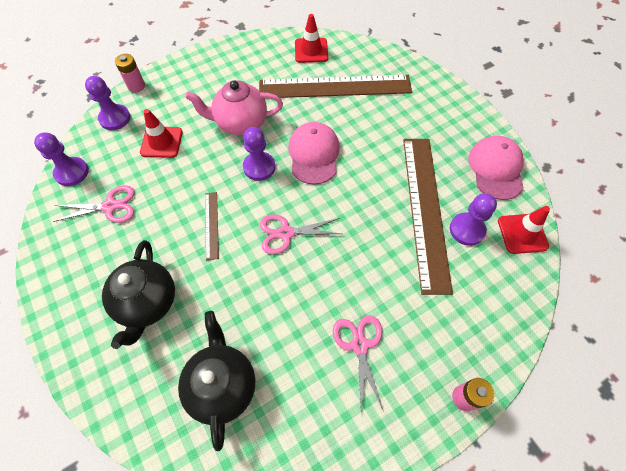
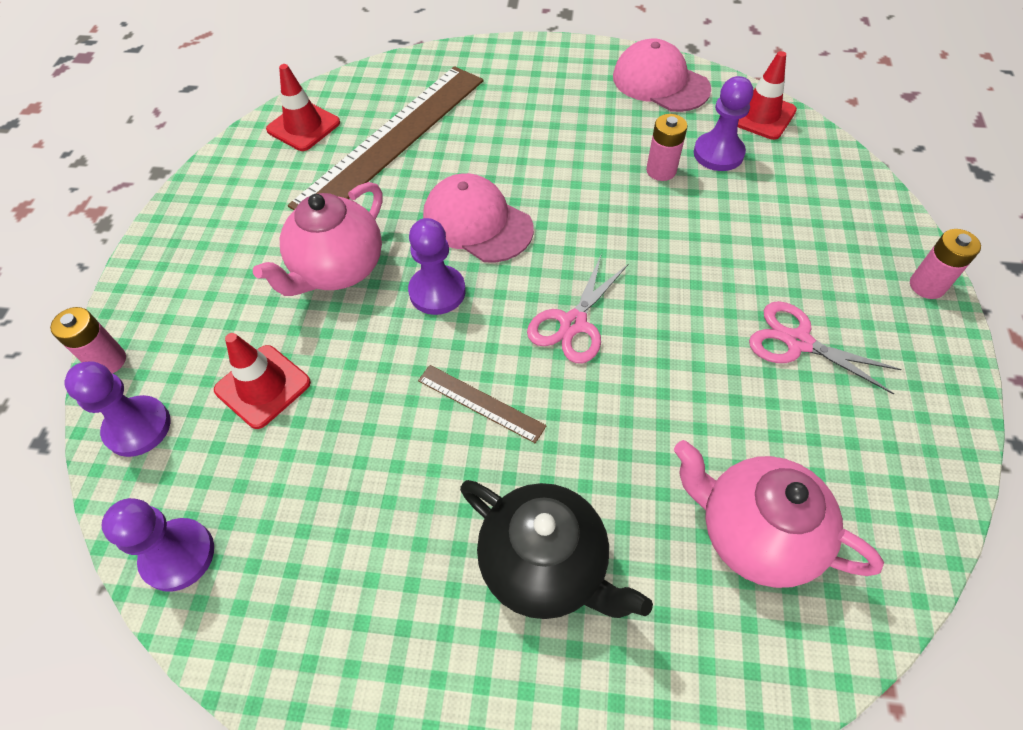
camera: 50 degrees left, 5 degrees down
(110, 206) = (312, 528): pink scissors -> none
(222, 385) = (753, 533): black teapot -> pink teapot
(425, 210) = (661, 170): brown ruler -> pink battery

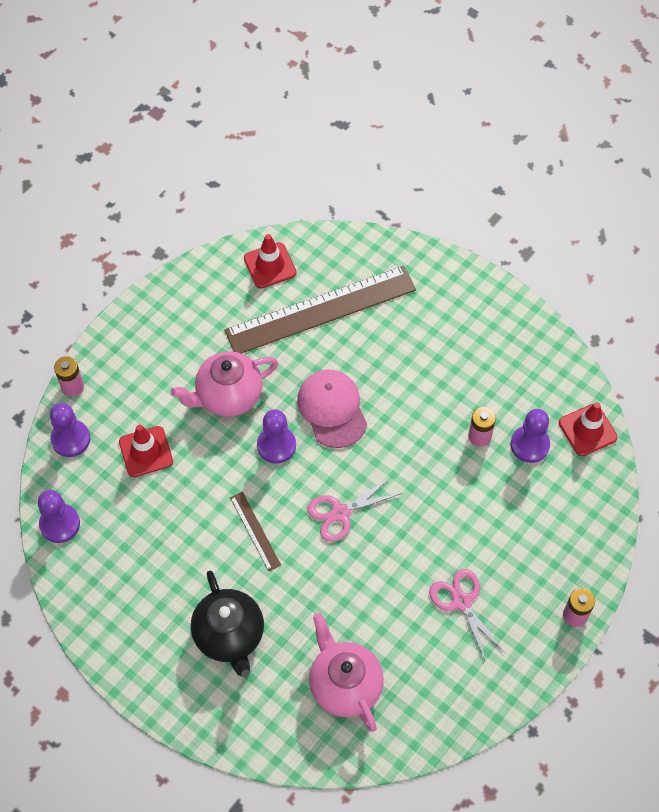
camera: 30 degrees right, 5 degrees up
(660, 82) = (540, 361): pink cap -> none

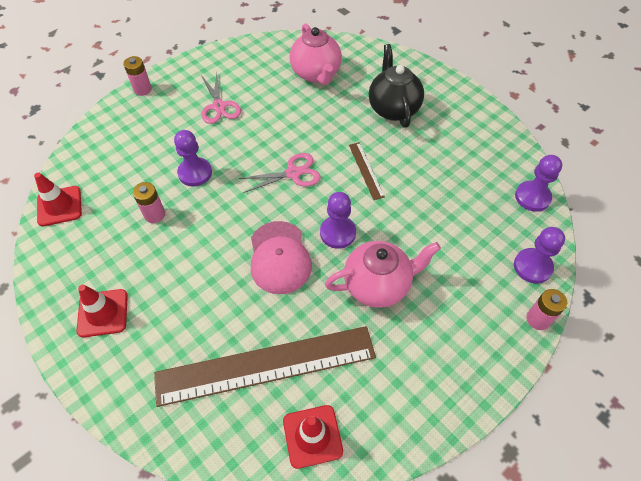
camera: 170 degrees left, 5 degrees down
(146, 452) = (459, 245): red traffic cone -> red traffic cone (103, 313)
(529, 445) = (115, 201): purple pawn -> purple pawn (195, 173)

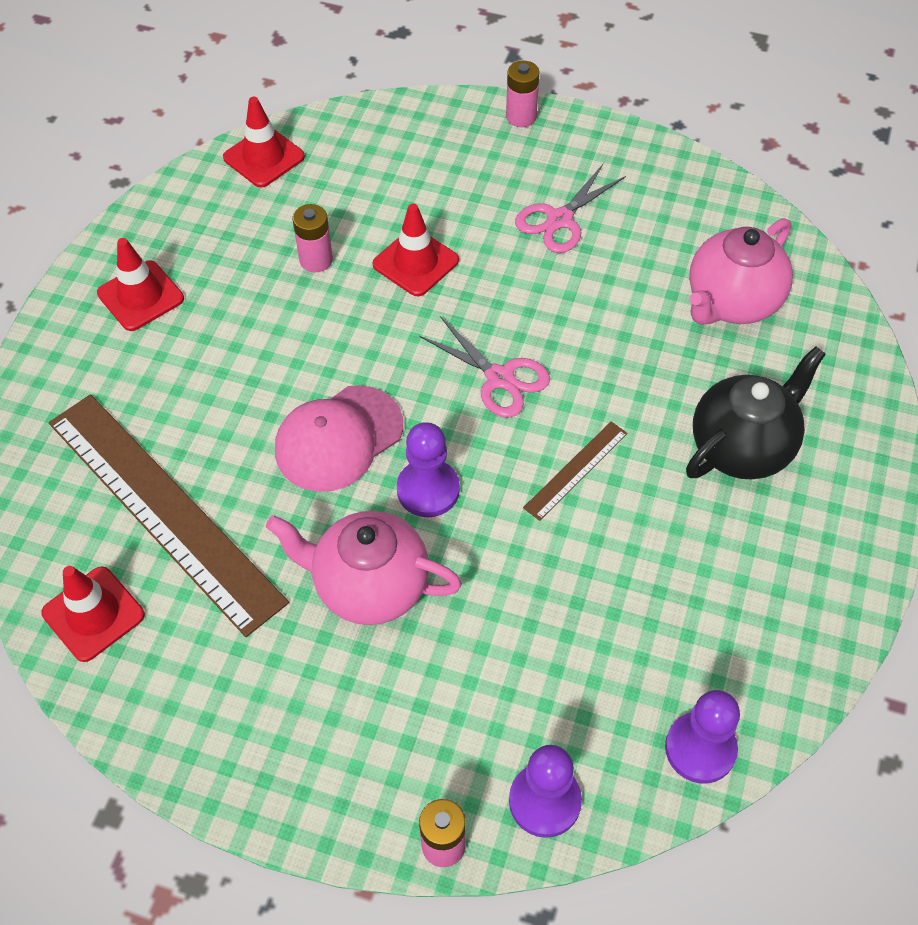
camera: 60 degrees right, 0 degrees up
(195, 173) = (415, 262): purple pawn -> red traffic cone
(378, 285) = (369, 586): pink teapot -> pink teapot turned 150 degrees clockwise

